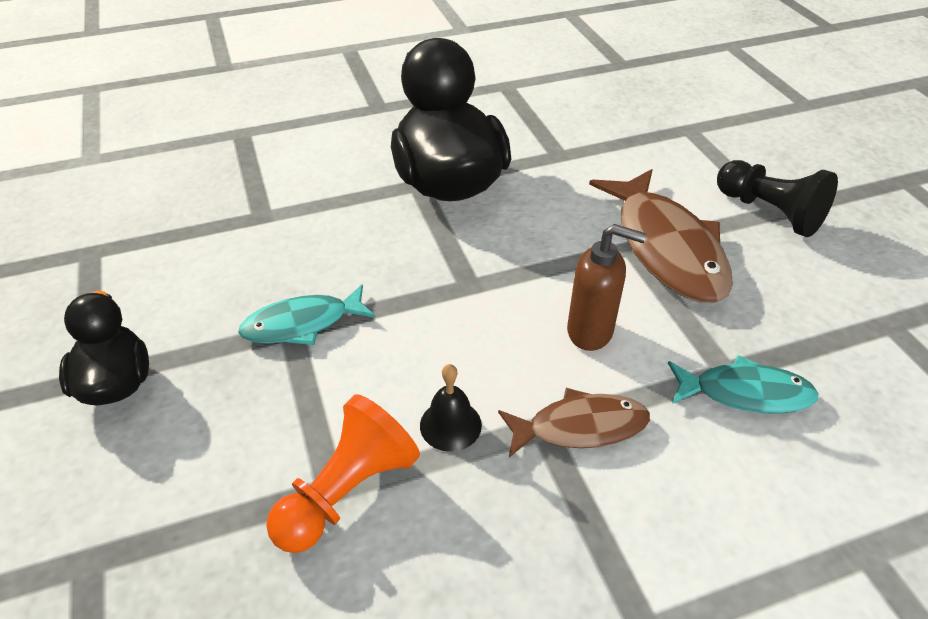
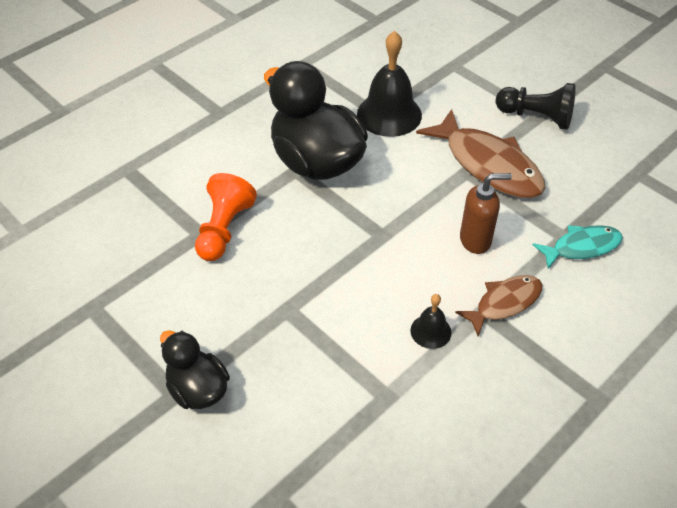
camera: 25 degrees left, 5 degrees up
(302, 324) = (292, 302): turquoise fish -> none
(347, 491) = (398, 394): orange pawn -> orange pawn (224, 229)
(572, 158) = (389, 114): none -> black bell

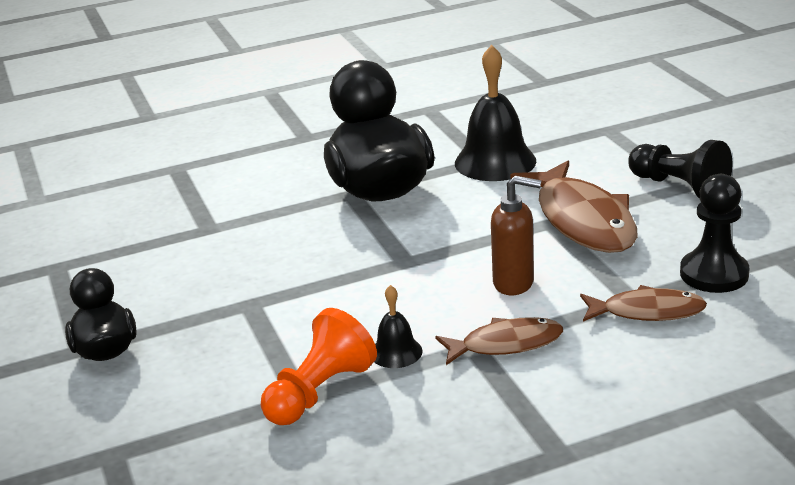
camera: 25 degrees right, 20 degrees down
(224, 229) = (235, 229): orange pawn -> orange pawn (320, 392)
(581, 247) = (647, 312): turquoise fish -> brown fish
(605, 200) = (714, 274): none -> black pawn

